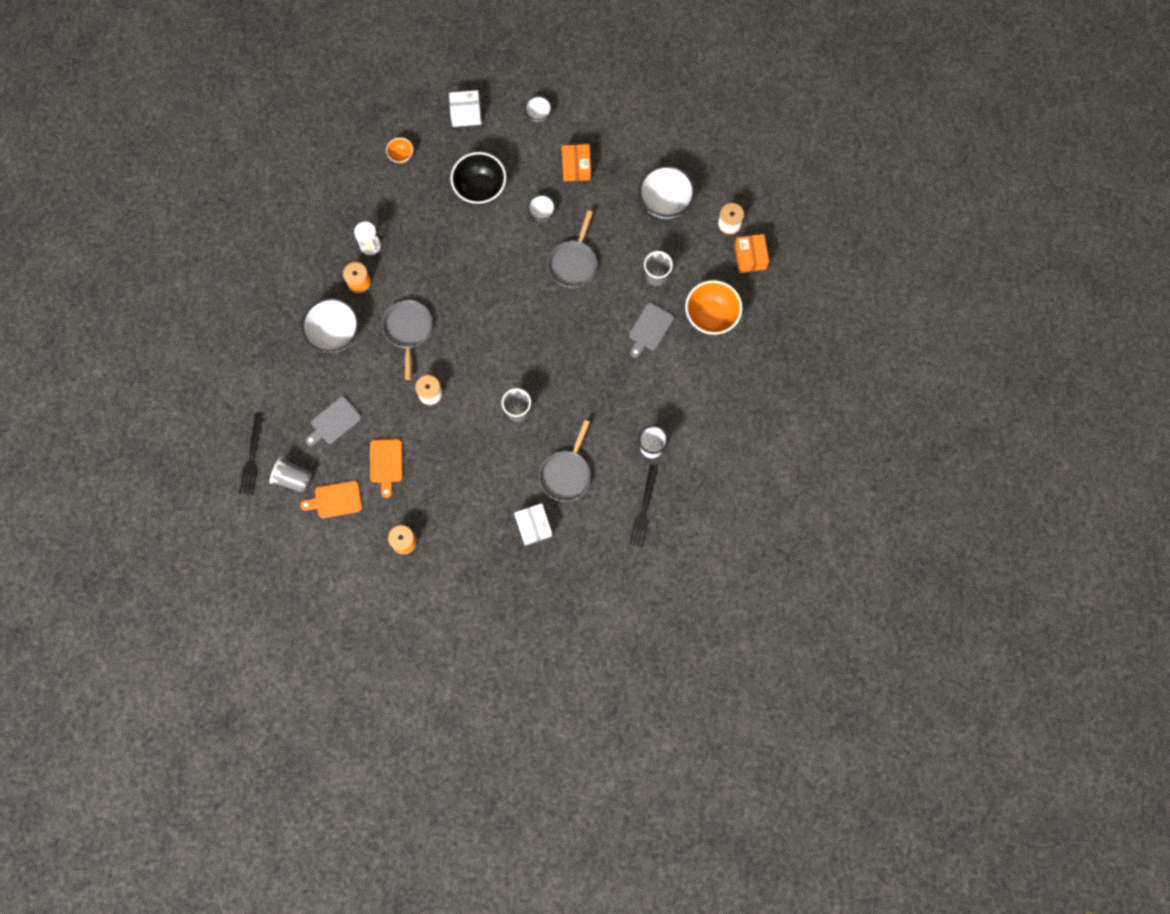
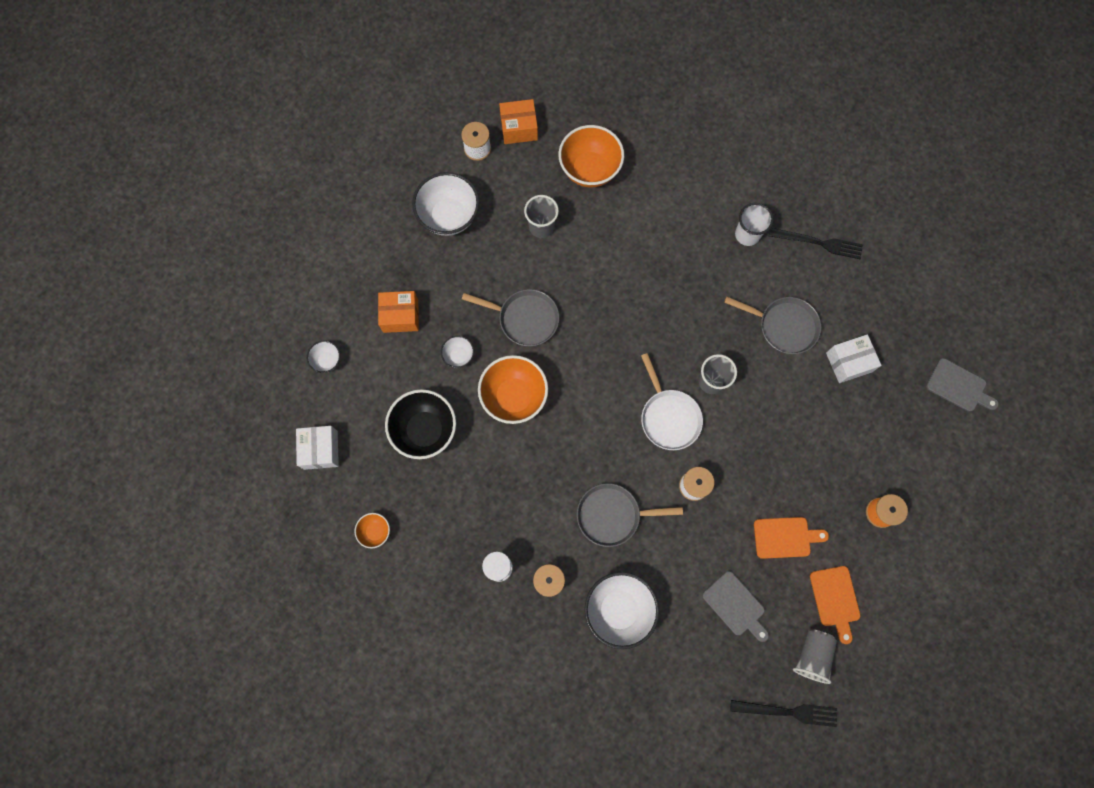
camera: 90 degrees left, 0 degrees up
(488, 375) = (668, 417): none -> white pan
(507, 255) = (514, 397): none -> orange bowl
(650, 329) = (606, 235): grey cutting board -> grey cutting board (959, 386)

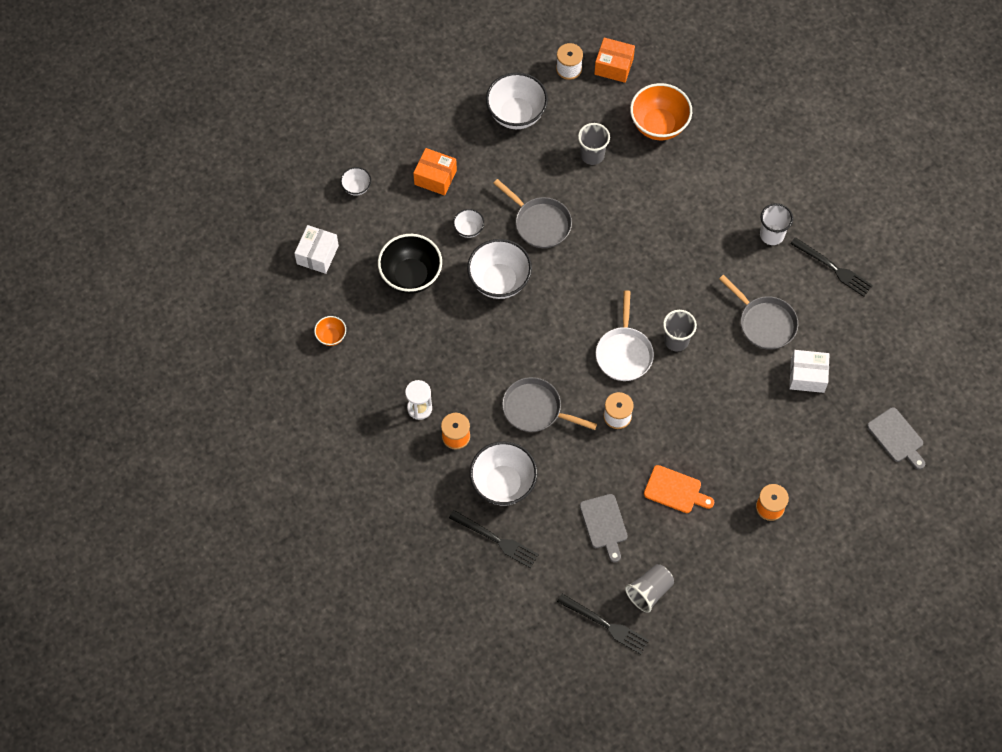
camera: 25 degrees right, 10 degrees down
(514, 397) = (499, 281): orange bowl -> white bowl
(640, 673) = (496, 540): none -> black fork
(835, 599) = (693, 557): orange cutting board -> none

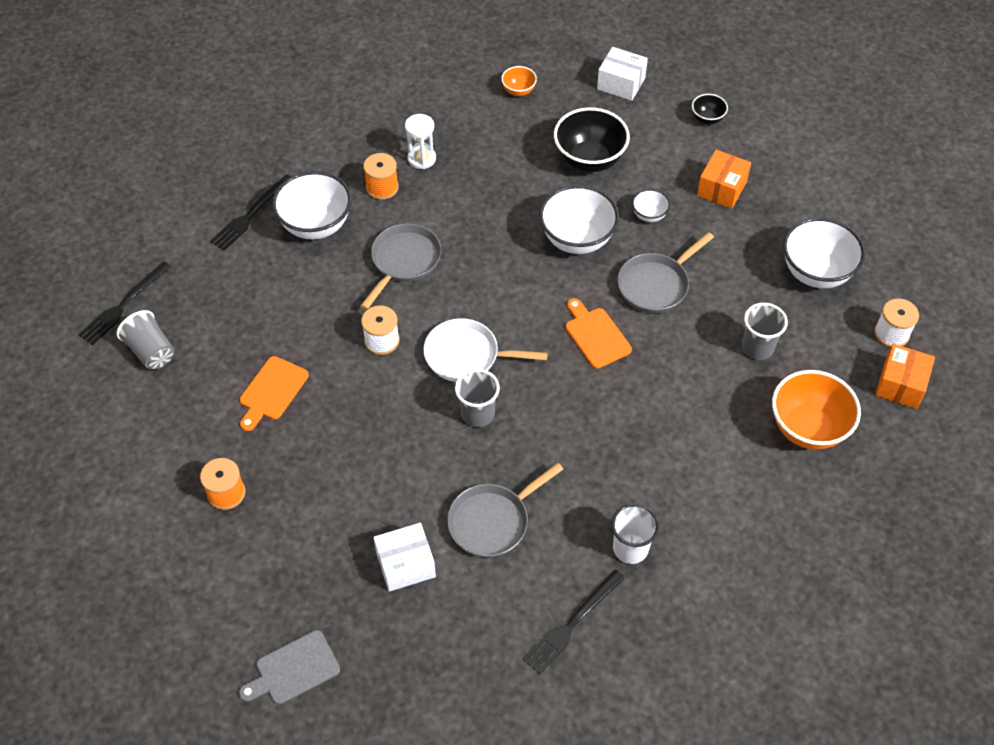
camera: 95 degrees right, 10 degrees down
(356, 187) = (707, 119): white bowl -> black bowl
(594, 263) = (595, 335): none -> orange cutting board
(604, 524) = (245, 315): grey cutting board -> none
(807, 376) = (405, 564): white box -> white box turned 60 degrees clockwise

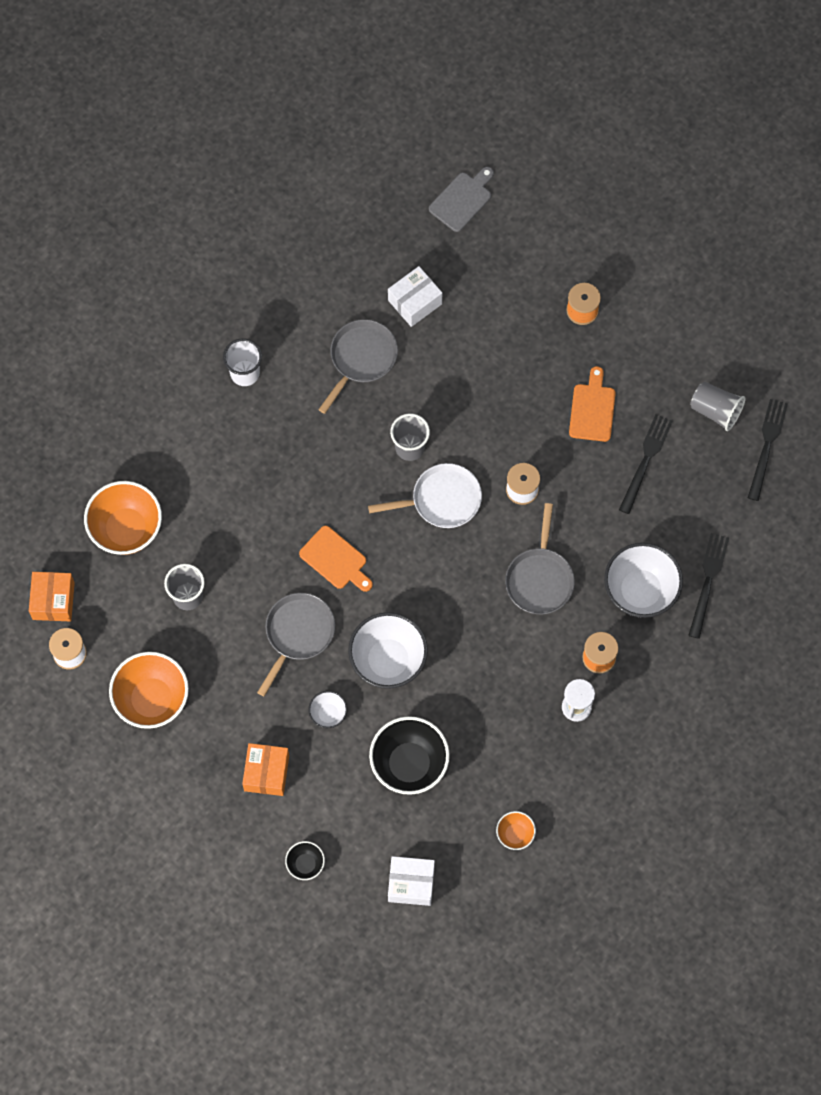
camera: 160 degrees right, 15 degrees up
(572, 623) = (271, 300): black fork -> black fork (645, 461)
(816, 272) = (152, 700): white bowl -> orange bowl

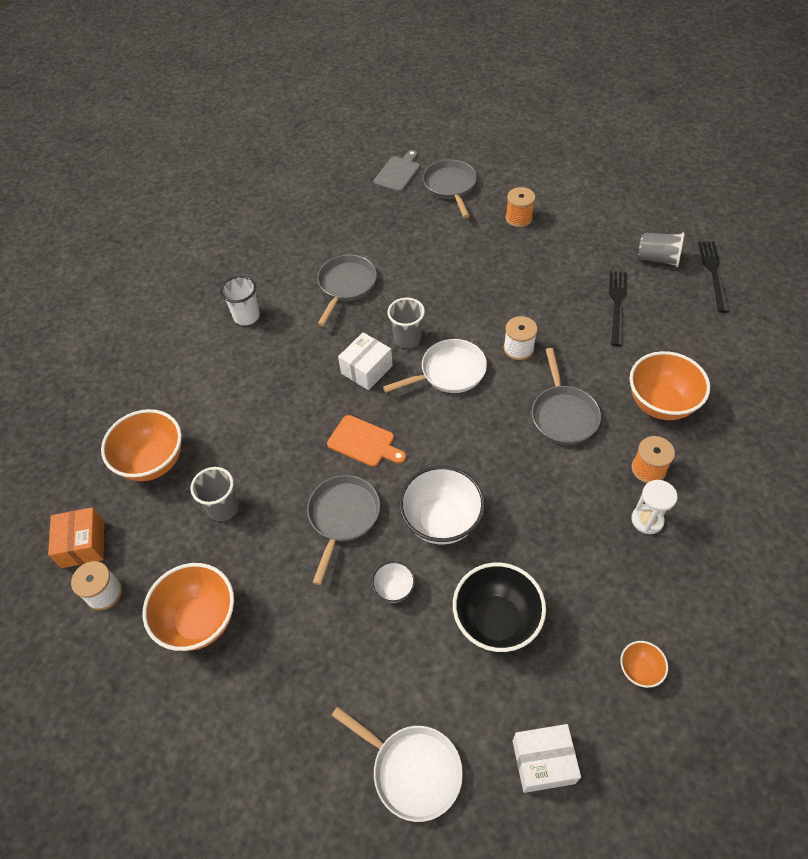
camera: 10 degrees left, 15 degrees down
(266, 773) = (341, 670): orange box -> none
(305, 864) = (412, 770): black bowl -> white pan
(415, 302) = (380, 240): white box -> white box (366, 369)
(518, 240) = (450, 187): none -> grey pan
(592, 409) = (555, 279): orange cutting board -> none
(640, 591) = (660, 403): white bowl -> orange bowl
(708, 582) = (718, 382): black fork -> none

